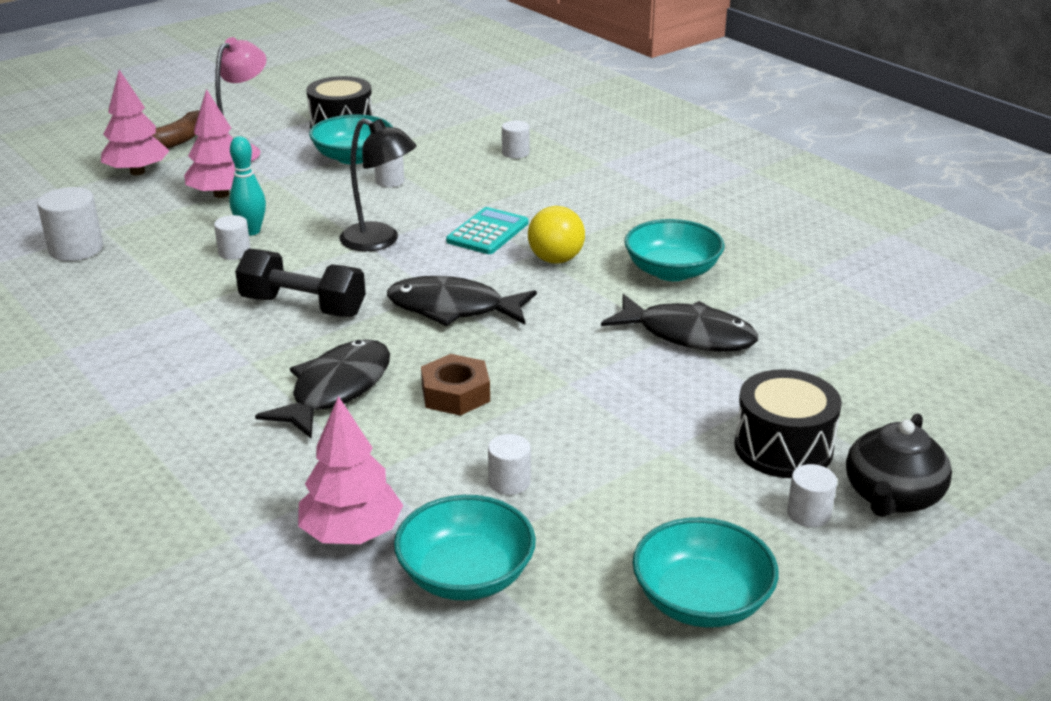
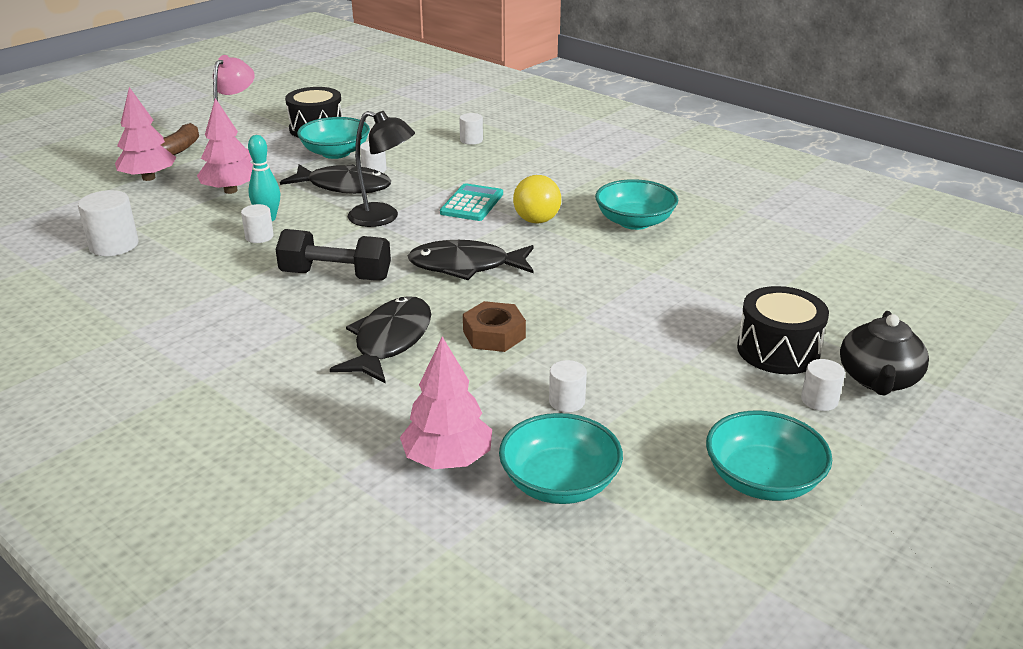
camera: 10 degrees left, 0 degrees up
(688, 335) = (667, 270): black fish -> black fish (344, 186)

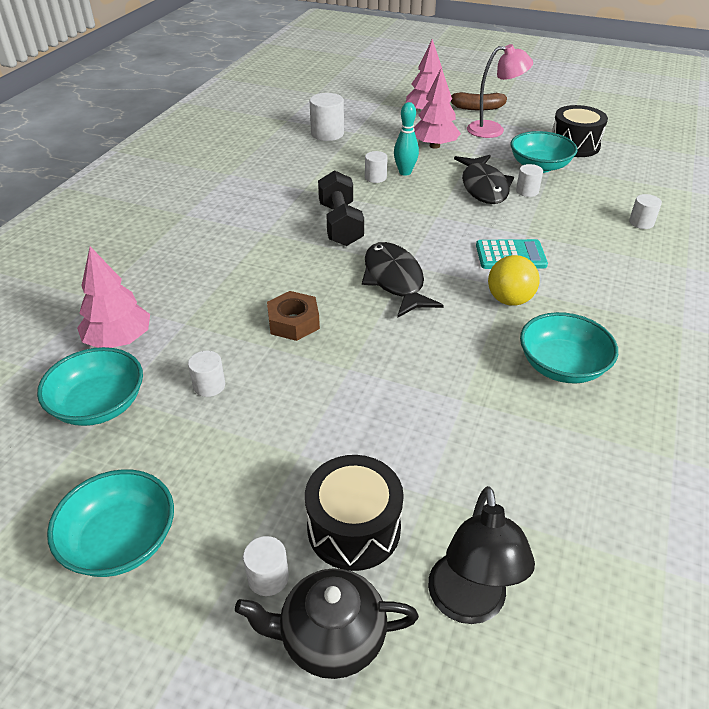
camera: 70 degrees right, 10 degrees up
(383, 217) = (446, 219): black lamp -> black lamp (468, 604)
(390, 341) = (261, 274): black fish -> none

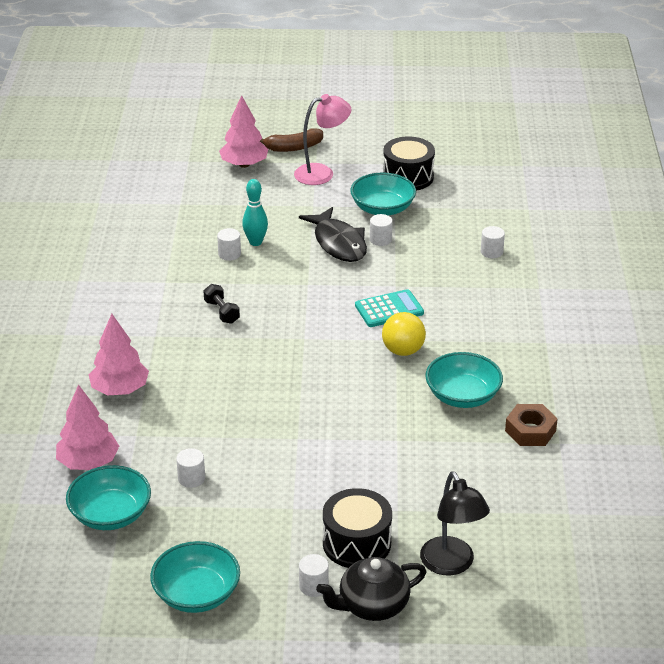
camera: 20 degrees left, 5 degrees down
(293, 322) = (230, 412): brown nut -> brown nut (530, 431)
(327, 134) = (152, 211): white cylinder -> none
(340, 224) = (222, 312): black dumbbell -> black dumbbell, size x0.56
(395, 280) = (298, 355): black fish -> none
(434, 146) = (271, 205): pink tree -> pink tree (120, 389)

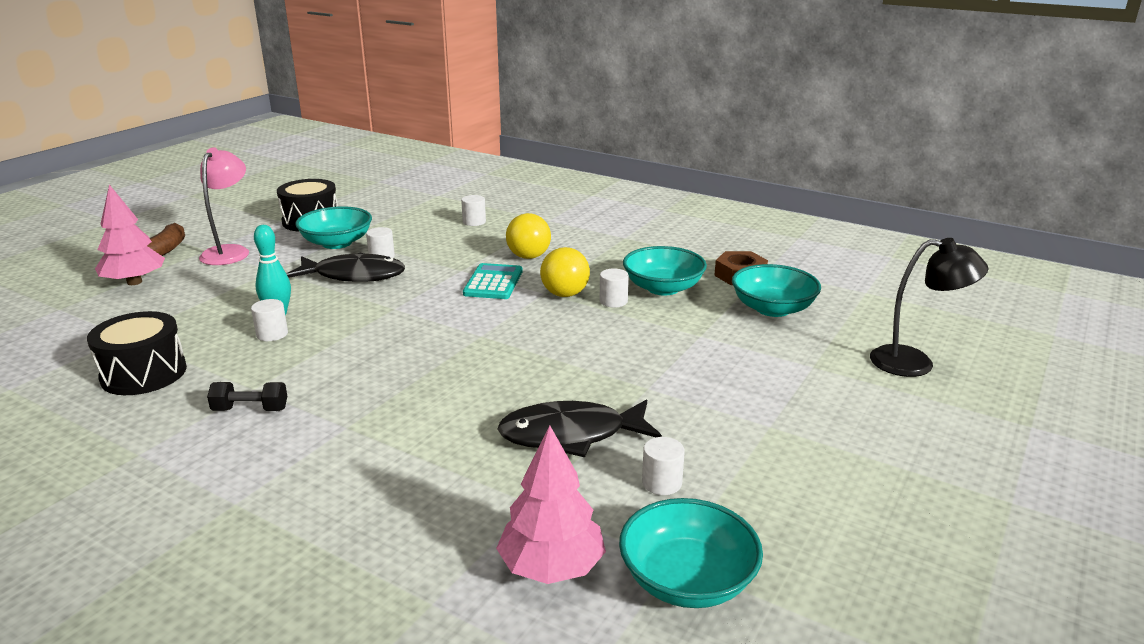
camera: 60 degrees left, 10 degrees down
(120, 389) = (421, 488): pink tree -> none
(196, 594) = (901, 548): turquoise bowl -> turquoise bowl (772, 309)
(213, 425) = (571, 435): none -> black fish
(222, 312) = (368, 368): black dumbbell -> black dumbbell (250, 409)
(313, 586) = (918, 452): white cylinder -> white cylinder (613, 301)
(356, 543) = (855, 404): black drum -> black drum (144, 373)
(372, 605) = (965, 424): black teapot -> none
(452, 307) = (528, 256): none -> yellow ball

